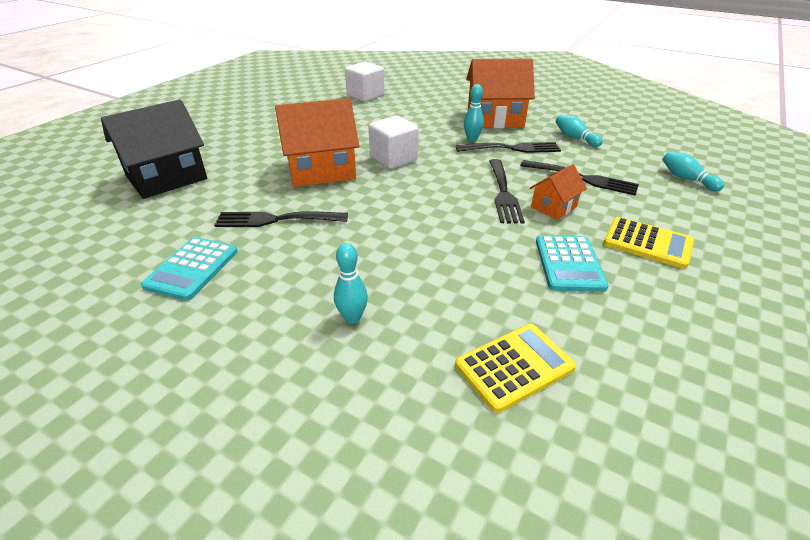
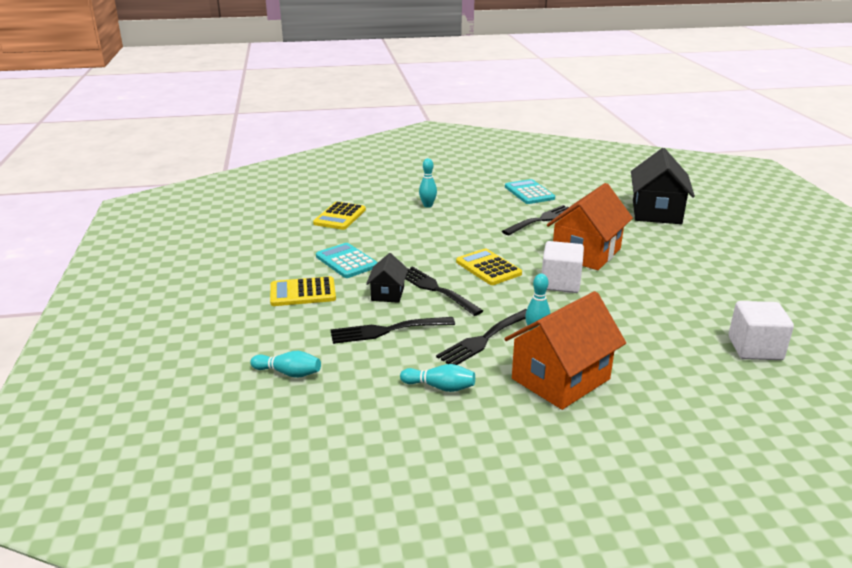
camera: 140 degrees right, 10 degrees down
(427, 192) = (488, 268): none -> yellow calculator
(553, 207) = (388, 293): orange house -> black house

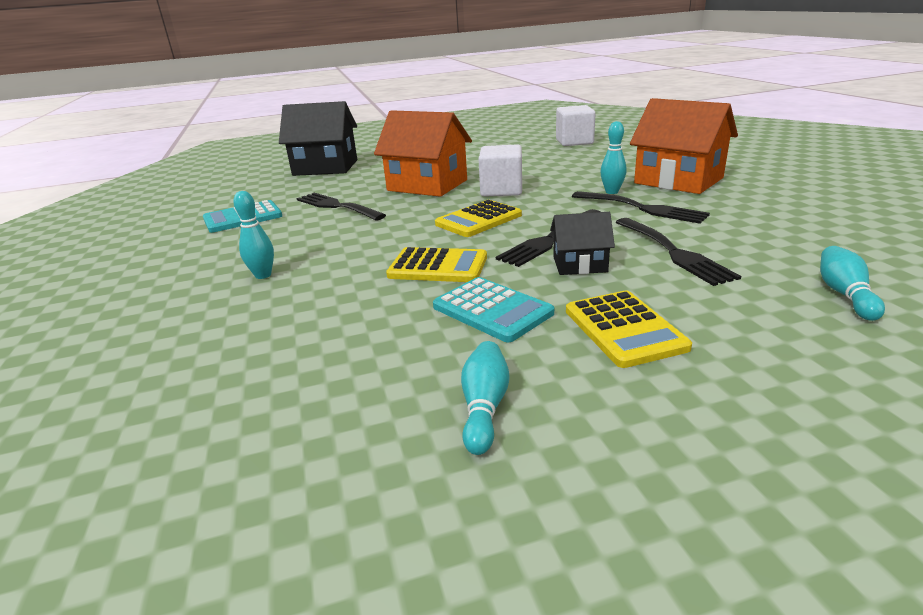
camera: 95 degrees left, 0 degrees up
(340, 217) = (290, 352): yellow calculator -> yellow calculator (438, 267)
(346, 261) = (492, 310): turquoise calculator -> turquoise calculator turned 90 degrees counterclockwise
(440, 387) = (751, 216): turquoise bowling pin -> turquoise bowling pin (484, 407)

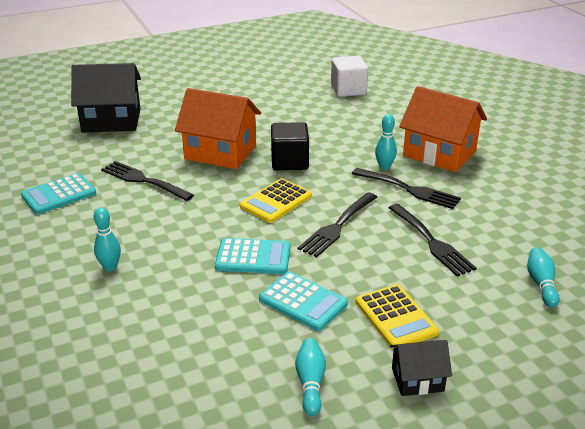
camera: 10 degrees left, 5 degrees up
(438, 267) = (253, 257): yellow calculator -> turquoise calculator
(501, 190) = (289, 162): white cube -> black cube
(579, 264) = (362, 255): black house -> black house (417, 379)

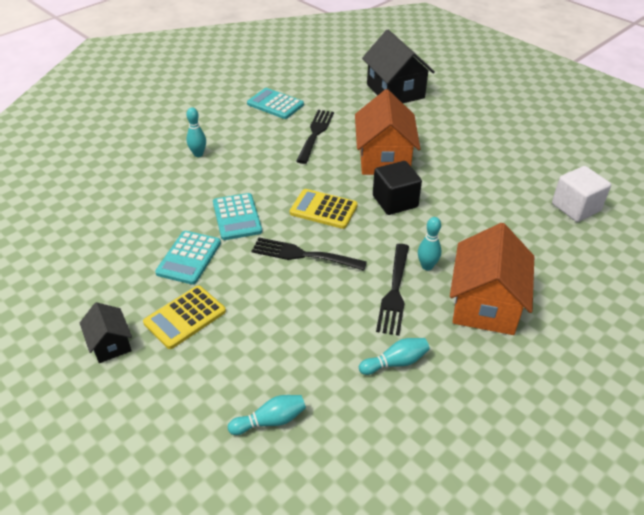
camera: 70 degrees right, 10 degrees up
(310, 383) = (96, 283): turquoise bowling pin -> turquoise bowling pin (395, 362)
(431, 242) = (308, 323): black fork -> none

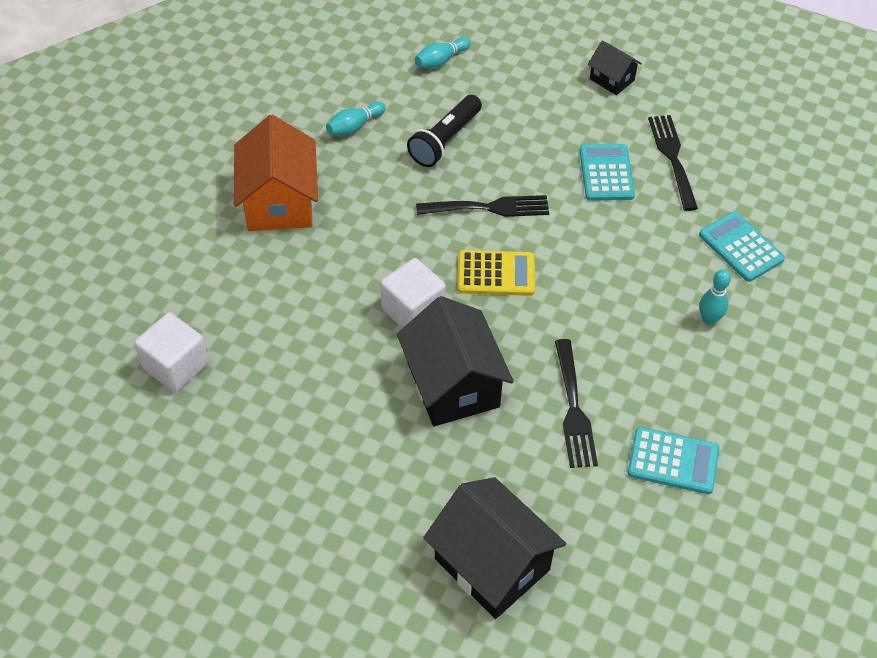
camera: 160 degrees right, 10 degrees up
(185, 317) = (565, 116): yellow calculator -> none
(237, 217) = (590, 235): turquoise calculator -> turquoise calculator (741, 247)
(311, 323) = (445, 140): none -> black flashlight
(384, 158) = (453, 385): orange house -> black house
(394, 292) = (376, 191): black fork -> black fork (672, 158)
(395, 201) = (413, 310): black cube -> white cube
(427, 266) = (350, 230): turquoise bowling pin -> none

